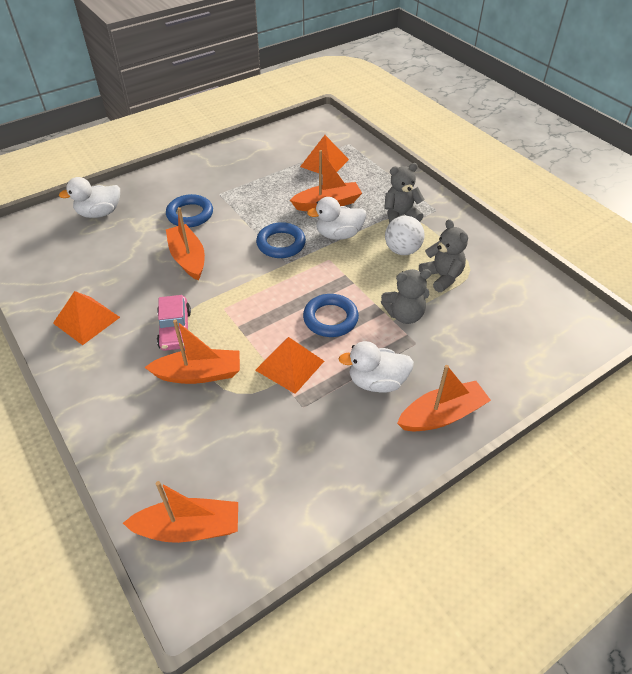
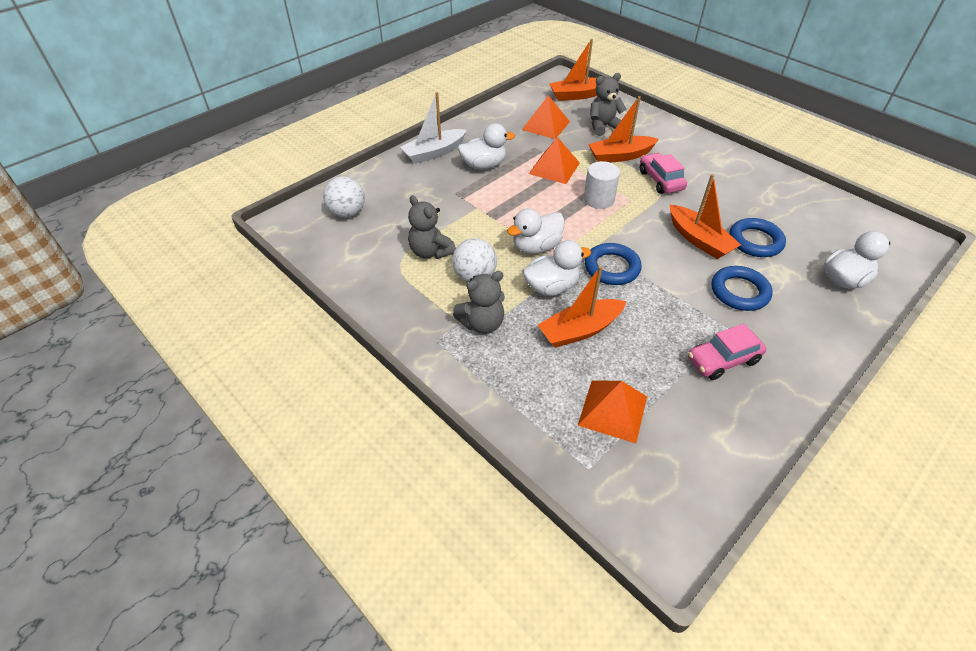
camera: 170 degrees right, 0 degrees up
(86, 320) = (740, 179): orange pyramid -> orange pyramid (546, 125)
(238, 178) = (723, 360): none -> pink car
(258, 313) = (598, 199): none -> white cylinder
(330, 318) = (533, 203): blue ring -> blue ring (755, 241)
(341, 270) = (536, 247): none -> white duck
(404, 315) = (466, 213): grey teddy bear -> grey teddy bear (603, 126)
(442, 415) = (434, 153): orange boat -> white boat
(535, 331) = (347, 213): none -> white ball

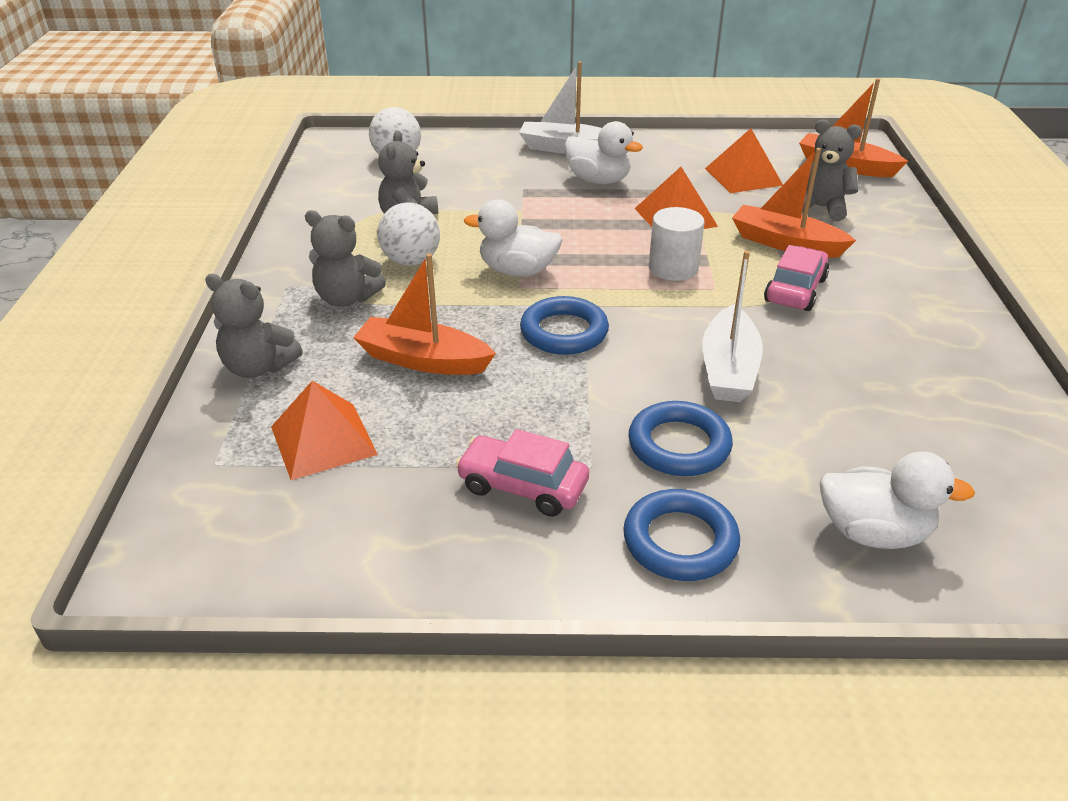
camera: 45 degrees right, 10 degrees down
(511, 399) = (258, 367): none -> grey teddy bear
(551, 287) = (466, 310): white duck -> none
(699, 240) = (729, 369): orange boat -> white boat
(755, 241) = (810, 414): blue ring -> blue ring (680, 541)

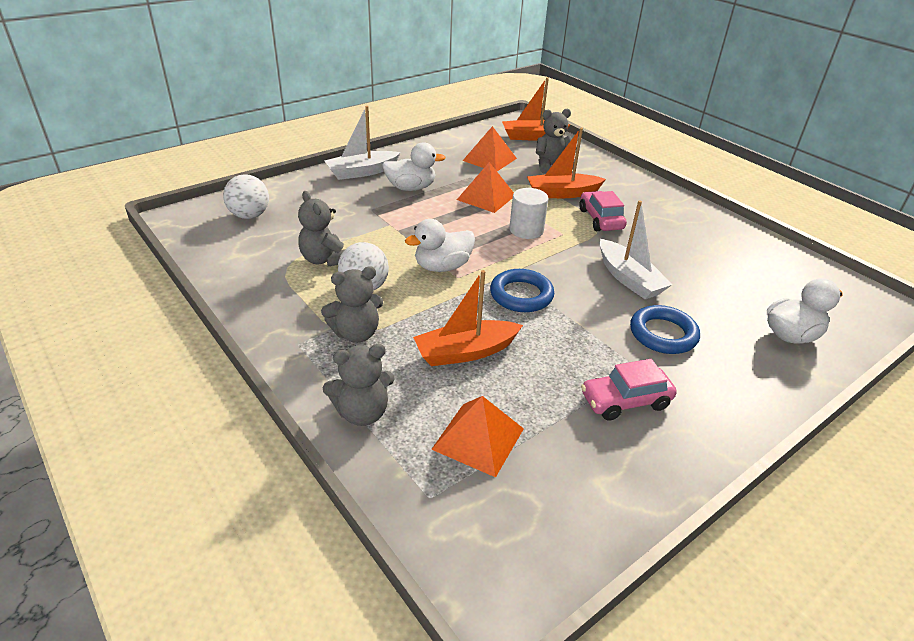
camera: 40 degrees left, 0 degrees up
(680, 541) = (731, 387): blue ring -> none

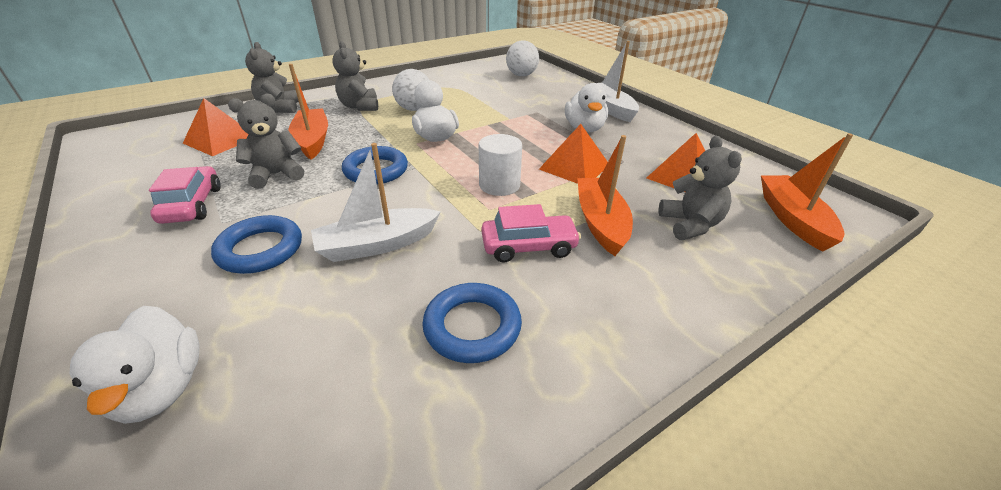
camera: 95 degrees right, 0 degrees up
(324, 259) = (456, 97): grey teddy bear -> grey teddy bear (276, 174)
(680, 237) = (472, 327): none -> blue ring

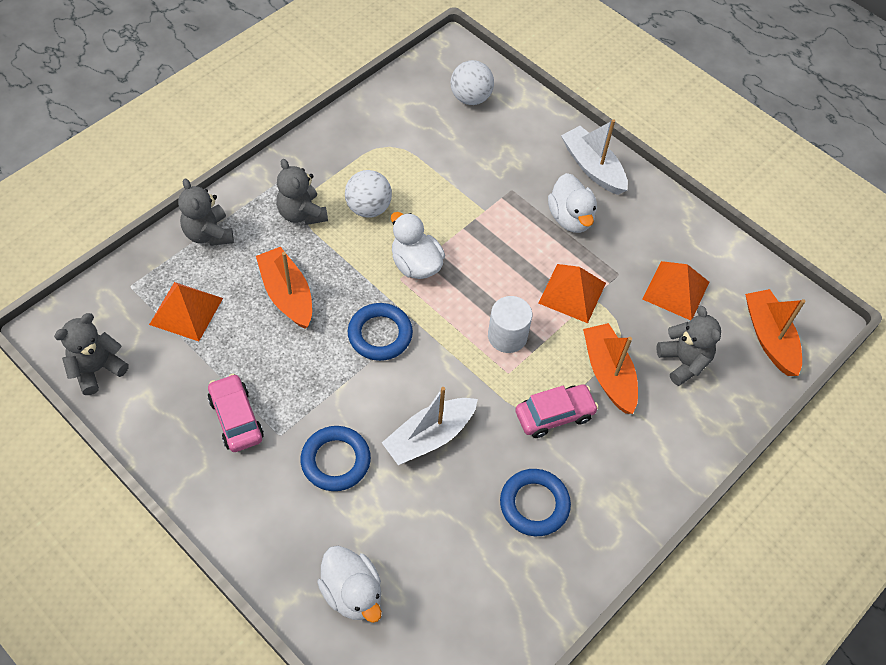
camera: 15 degrees left, 20 degrees up
(276, 174) = (285, 359): grey teddy bear -> grey teddy bear (97, 369)

